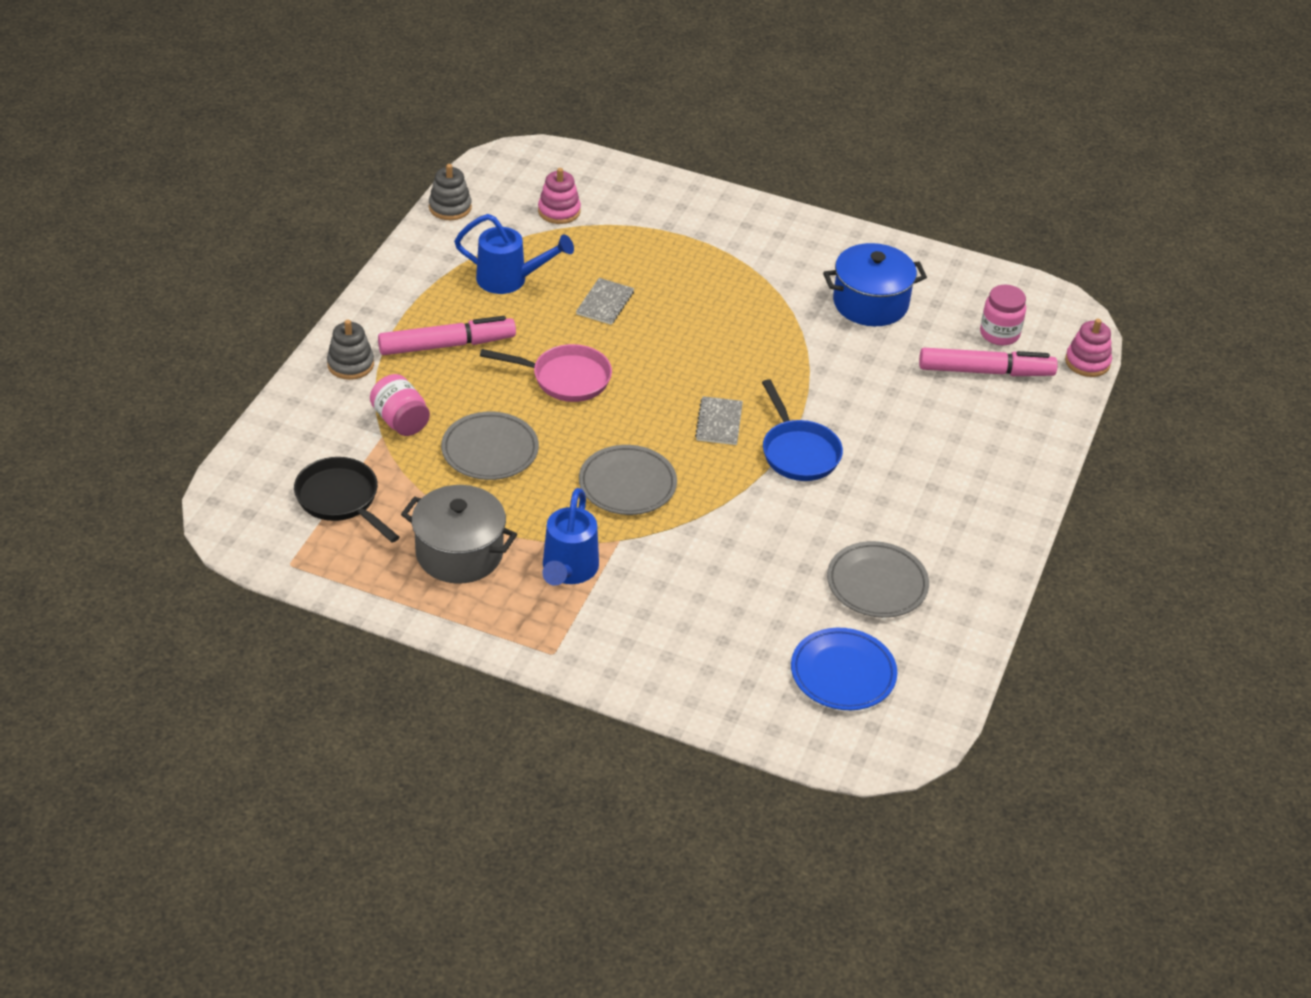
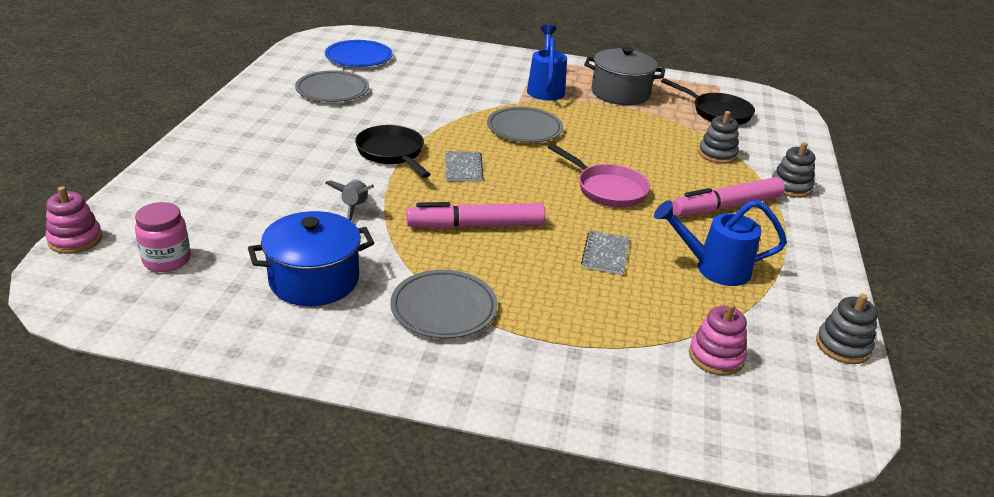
camera: 170 degrees right, 10 degrees down
(400, 421) = (717, 154): pink jar -> grey stacking toy
(490, 450) = (637, 142): grey plate -> grey plate (444, 308)
(565, 378) = (607, 189): pink pan -> pink pan turned 135 degrees counterclockwise
(798, 452) = (392, 153): blue pan -> black pan
(839, 376) = (354, 208): none -> grey rocket
(985, 371) = (198, 223): pink marker -> pink marker (475, 226)

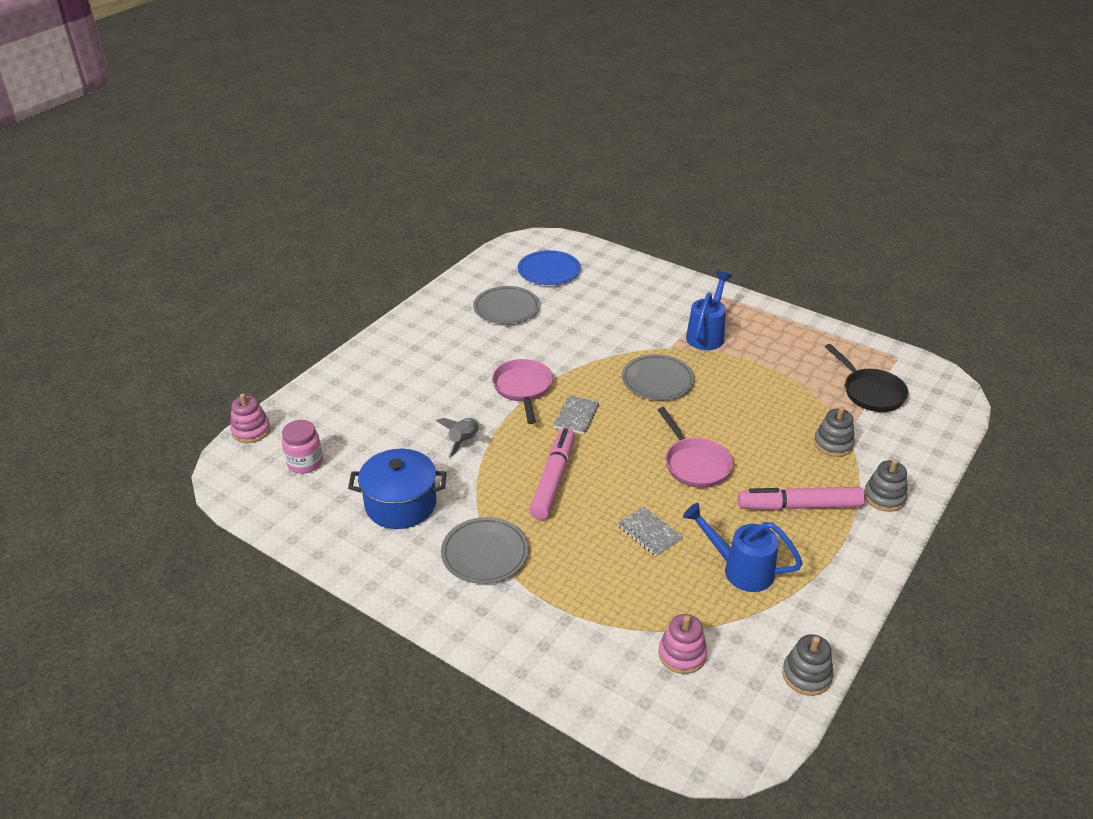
camera: 25 degrees right, 5 degrees up
(392, 153) = (523, 388): black pan -> pink pan
(475, 226) = (553, 479): pink marker -> pink marker turned 90 degrees clockwise
(605, 254) = (649, 532): grey notebook -> grey notebook turned 75 degrees counterclockwise
(620, 93) = (780, 351): grey pot -> none

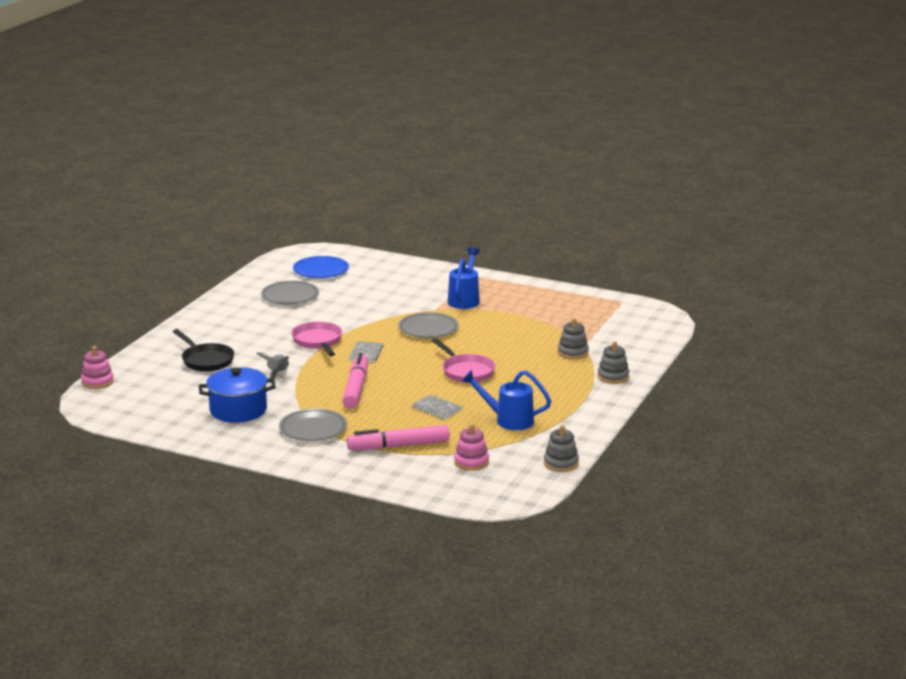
camera: 10 degrees left, 15 degrees down
(305, 462) = (151, 395): pink jar -> none
(799, 506) = (549, 386): pink marker -> pink marker (398, 446)
(870, 392) = (601, 322): black pan -> black pan (206, 360)

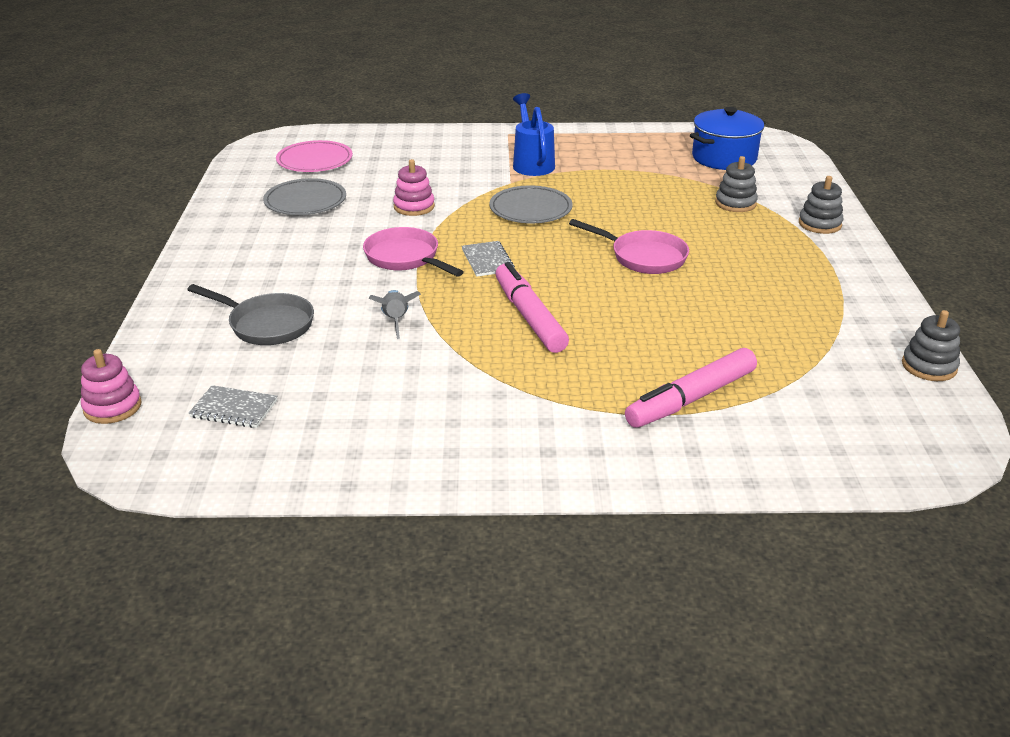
camera: 25 degrees left, 10 degrees up
(206, 360) = (267, 324): black pan -> grey pan
(238, 410) = (392, 400): blue pot -> blue pot (724, 158)
(313, 429) = (538, 403): grey plate -> none
(321, 270) = (315, 161): blue plate -> pink plate
(437, 408) = (671, 321): grey notebook -> grey notebook (234, 409)
(471, 462) = (818, 398): pink stacking toy -> pink stacking toy (414, 207)
(508, 420) = (780, 316): blue watering can -> none

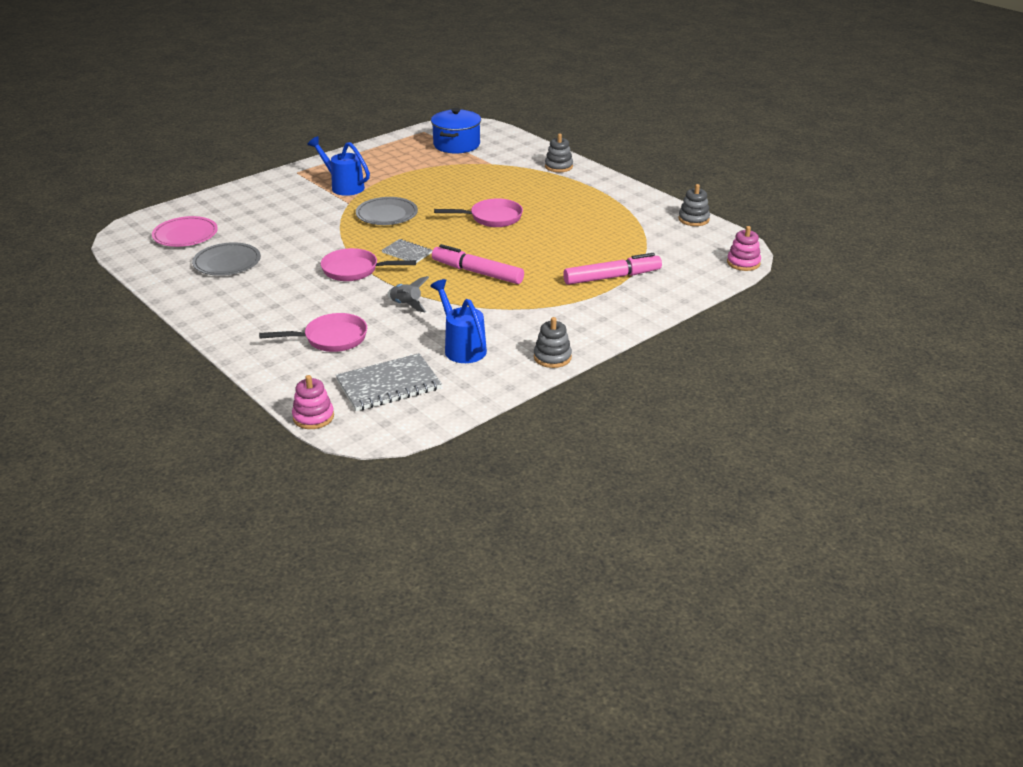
camera: 40 degrees left, 0 degrees up
(234, 409) = (388, 385): grey notebook -> grey notebook, size x1.77
(267, 324) = (331, 338): grey pan -> pink pan
(375, 402) = (461, 347): none -> blue watering can
(414, 207) = (309, 239): pink stacking toy -> pink stacking toy (743, 263)
(690, 399) = (612, 277): pink marker -> pink marker turned 120 degrees counterclockwise
(735, 203) = (500, 170): grey stacking toy -> grey stacking toy (552, 357)

